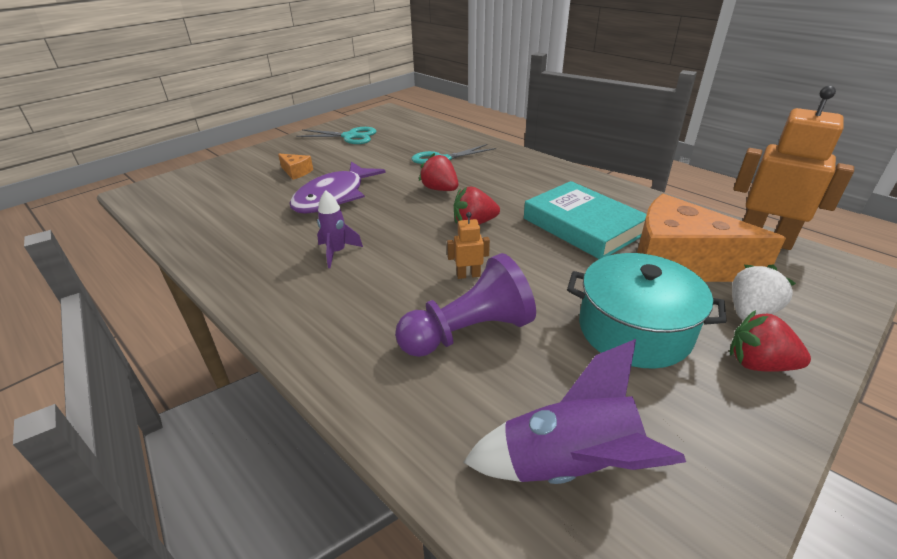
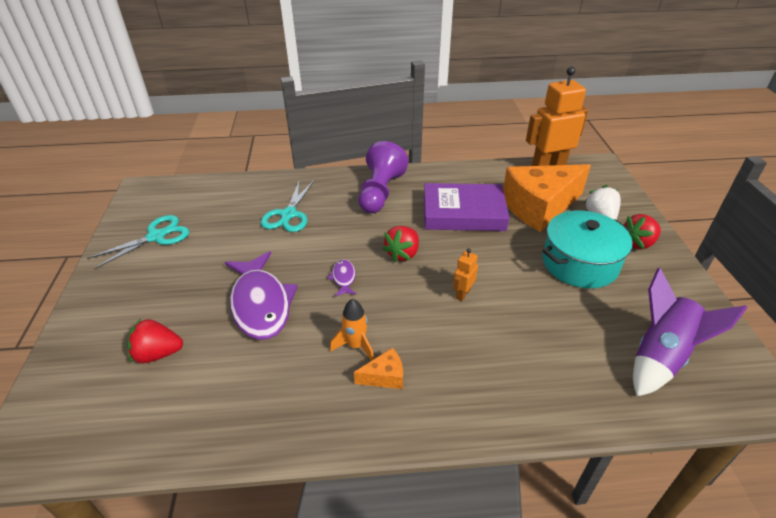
camera: 50 degrees left, 5 degrees up
(296, 172) = (174, 305): orange cheese -> orange cheese (384, 376)
(337, 252) = (356, 346): purple rocket -> orange rocket
(405, 212) = (343, 278): none -> purple fish
(440, 189) = (333, 241): red strawberry -> red strawberry (158, 354)
(468, 332) = (523, 330): purple pawn -> purple pawn (380, 192)
(583, 226) = (463, 213): turquoise book -> purple book

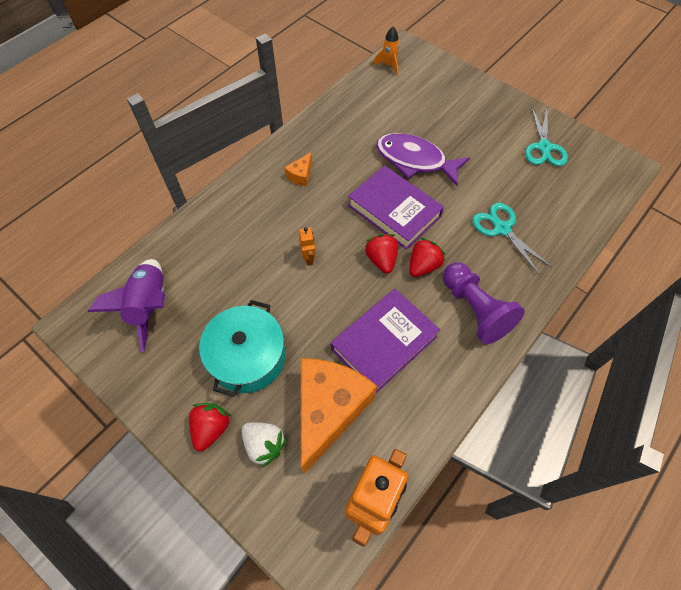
camera: 135 degrees right, 20 degrees up
(158, 354) = (421, 105): red strawberry -> red strawberry (423, 266)
(343, 278) = (394, 211): purple fish -> purple book
(356, 346) = (334, 178): orange rocket -> orange rocket (389, 65)

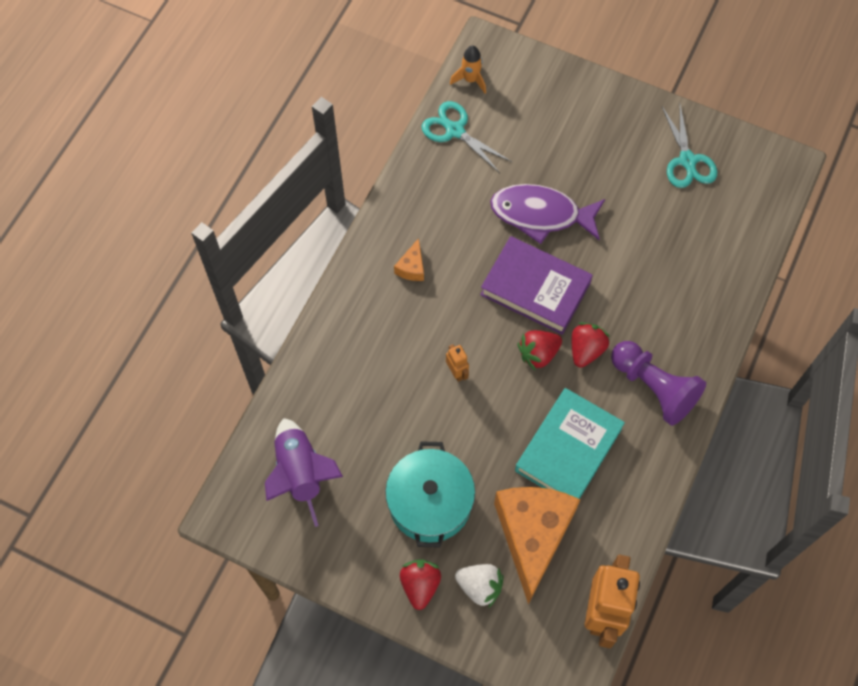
camera: 15 degrees left, 5 degrees up
(381, 260) = (538, 354): red strawberry -> red strawberry turned 90 degrees counterclockwise
(384, 343) = (568, 449): purple book -> turquoise book
(502, 229) = (661, 282): turquoise scissors -> turquoise scissors (455, 131)

